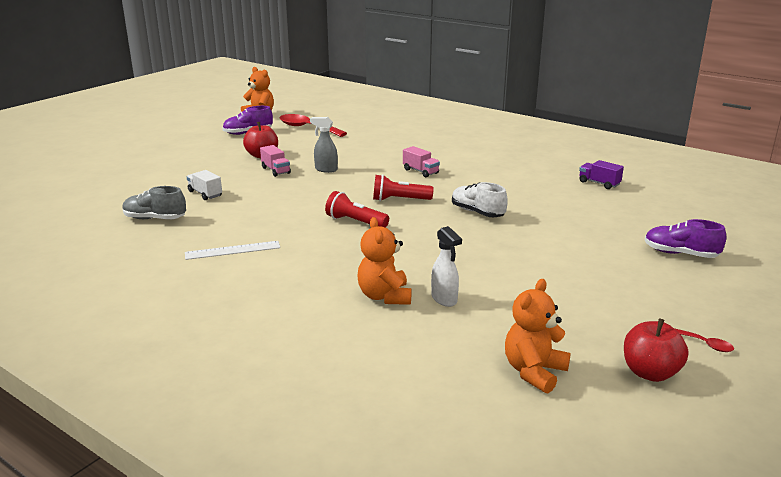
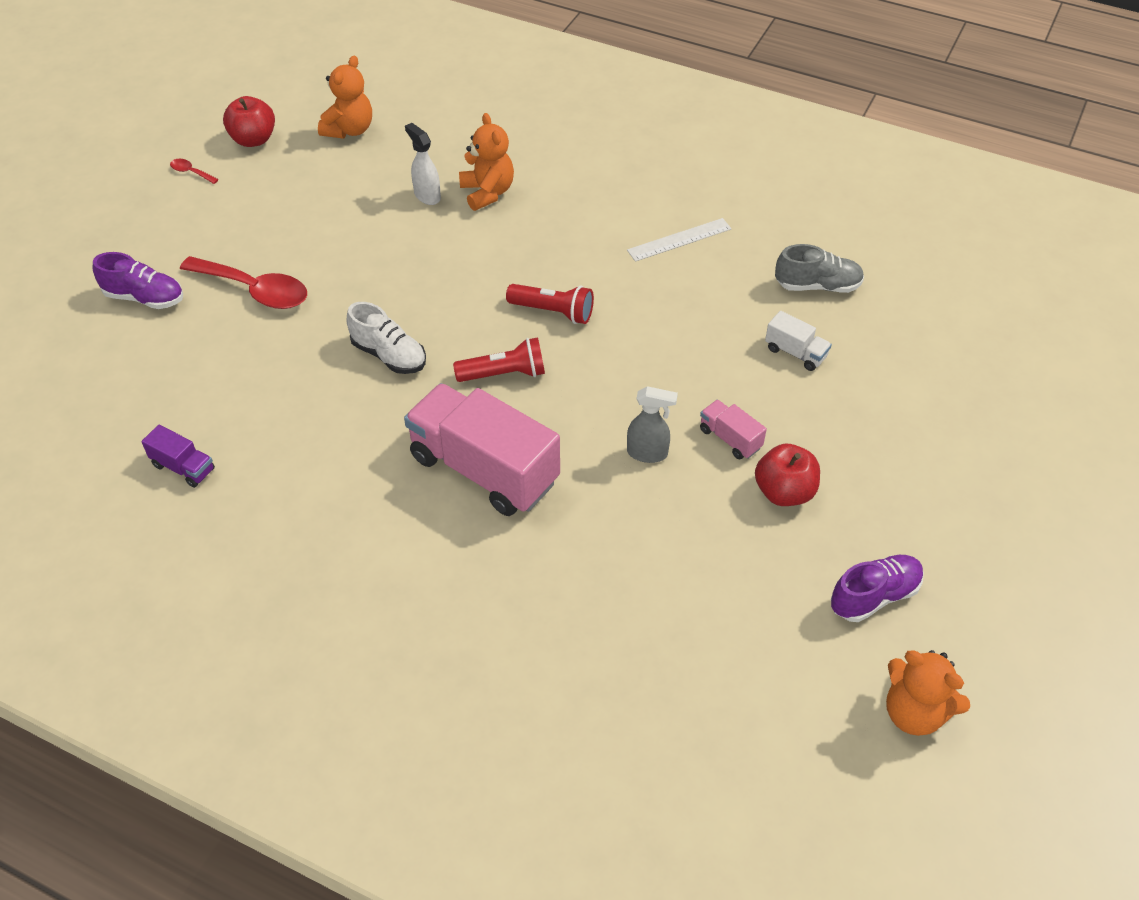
camera: 170 degrees right, 25 degrees up
(307, 128) = (763, 644): red spoon -> red spoon (255, 290)
(420, 171) = (484, 469): pink truck -> pink truck, size x2.28

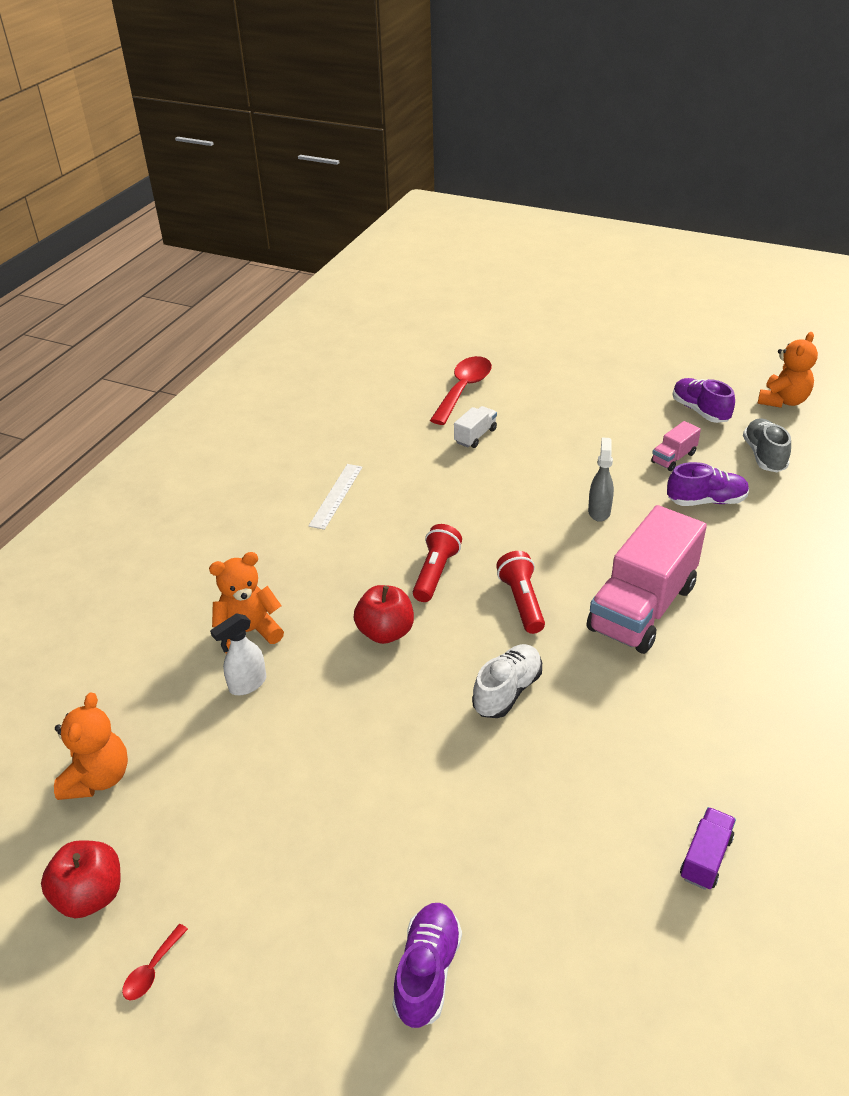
camera: 90 degrees left, 10 degrees down
(255, 290) = (410, 836): red spoon -> red spoon (464, 389)
(349, 130) = (98, 778): orange teddy bear -> orange teddy bear turned 75 degrees clockwise
(666, 563) = (706, 501): none -> purple shoe
(679, 240) = (336, 496): white ruler -> white ruler turned 45 degrees clockwise
(730, 438) = (573, 469): pink truck -> pink truck (673, 458)
(784, 492) = (620, 445): red apple -> red apple (385, 632)
(817, 286) = (397, 423): grey shoe -> grey shoe (764, 456)

